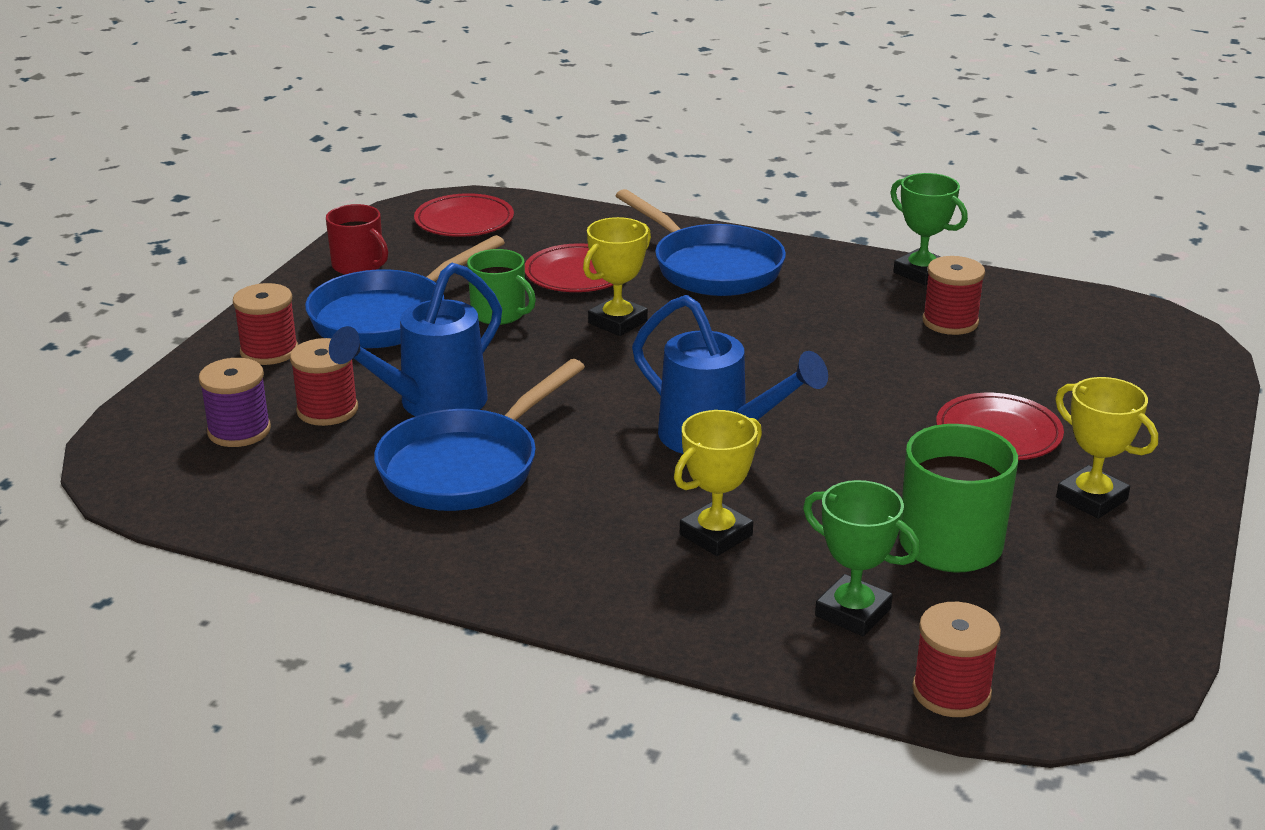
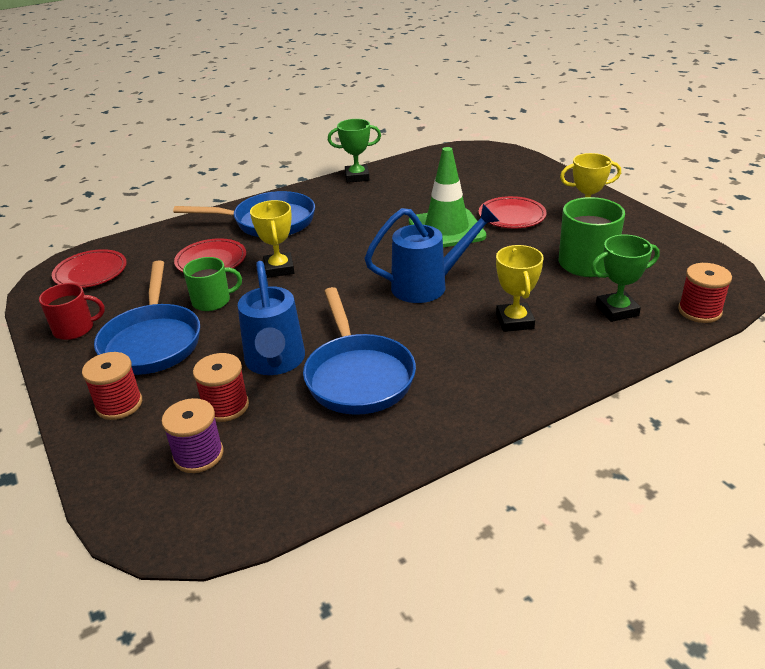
camera: 50 degrees left, 5 degrees up
(880, 396) = (446, 229): none -> green traffic cone
(950, 322) = (408, 188): red spool -> none

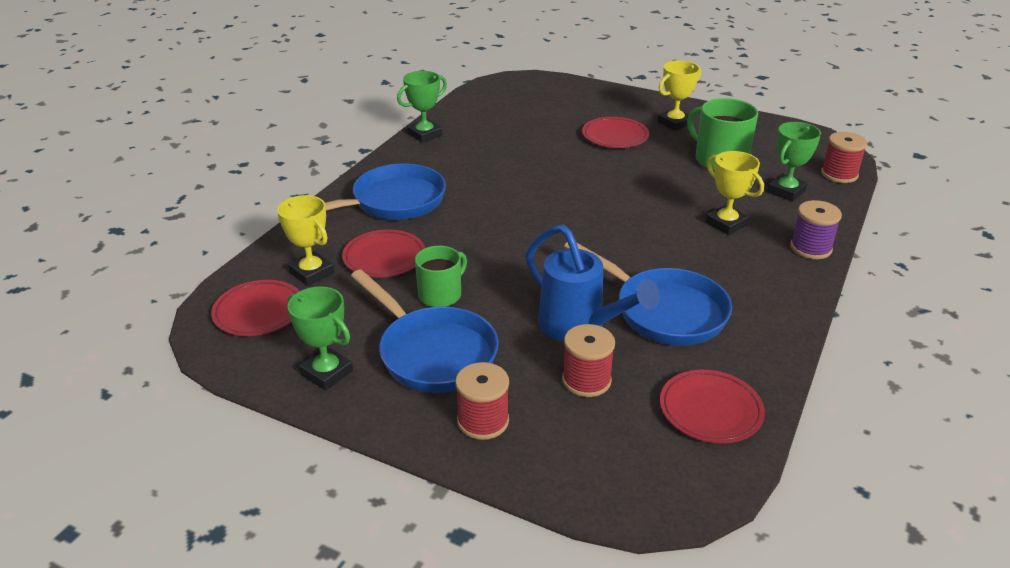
camera: 35 degrees left, 0 degrees up
(75, 329) = (327, 373): red mug -> green trophy
(198, 455) = (619, 429): purple spool -> purple spool (810, 248)
(279, 269) = (466, 243): yellow trophy -> yellow trophy (311, 273)
(286, 473) = (710, 410): none -> red plate
(429, 285) = (623, 216): blue watering can -> none
(446, 229) = (574, 163): green traffic cone -> none

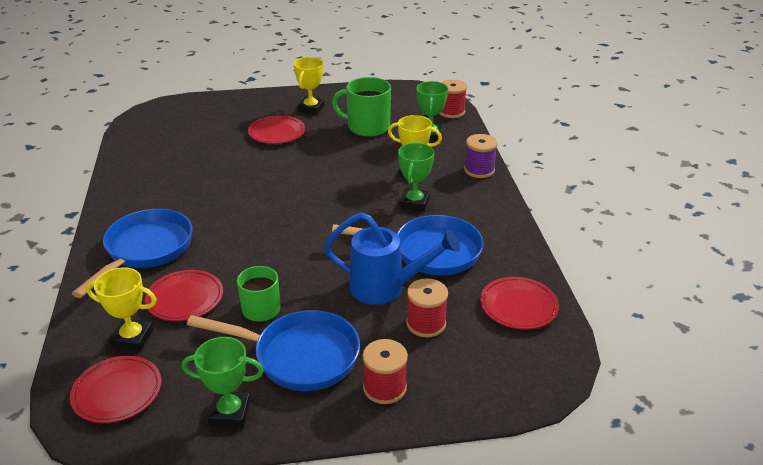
camera: 35 degrees left, 0 degrees up
(424, 134) = (117, 182): green trophy -> green trophy (414, 202)

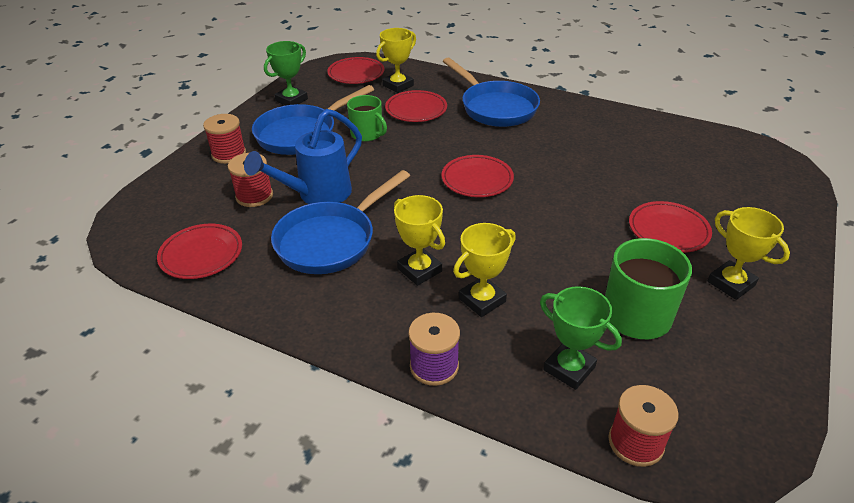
camera: 125 degrees right, 5 degrees up
(284, 217) = (477, 179): none -> red plate
(414, 202) = (419, 270): green trophy -> yellow trophy

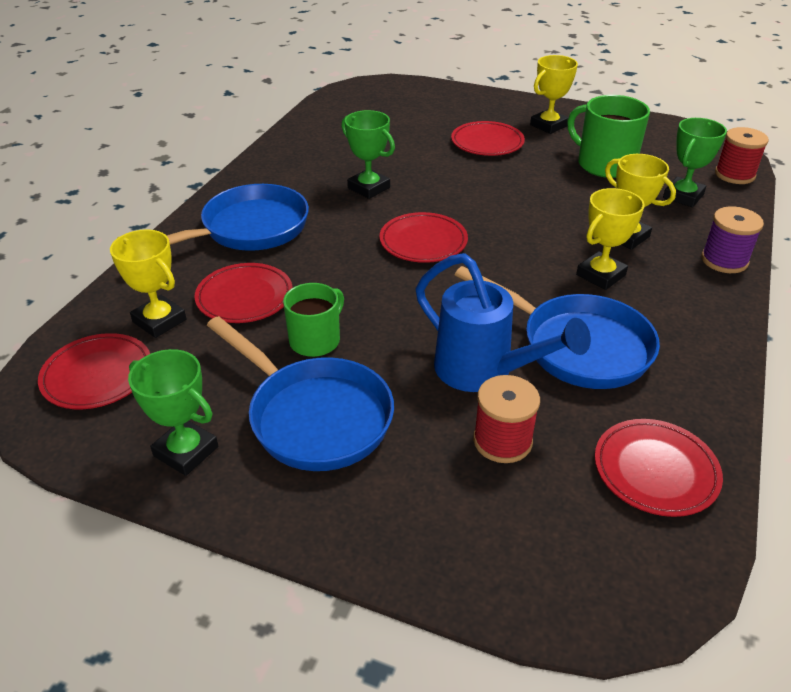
camera: 95 degrees left, 0 degrees up
(229, 154) = (385, 505): red spool -> none
(561, 157) = (368, 188): none -> green trophy

